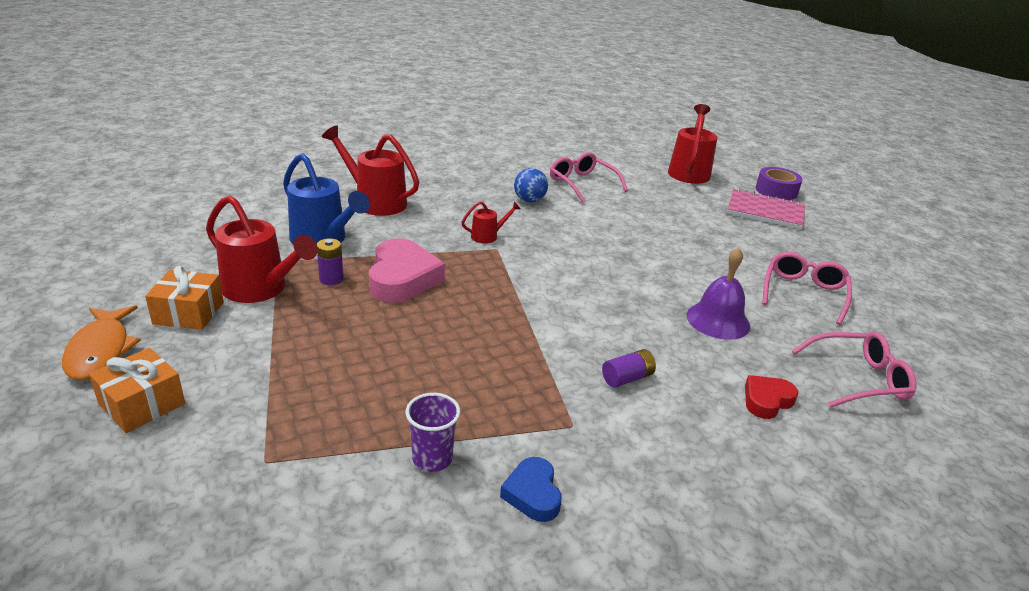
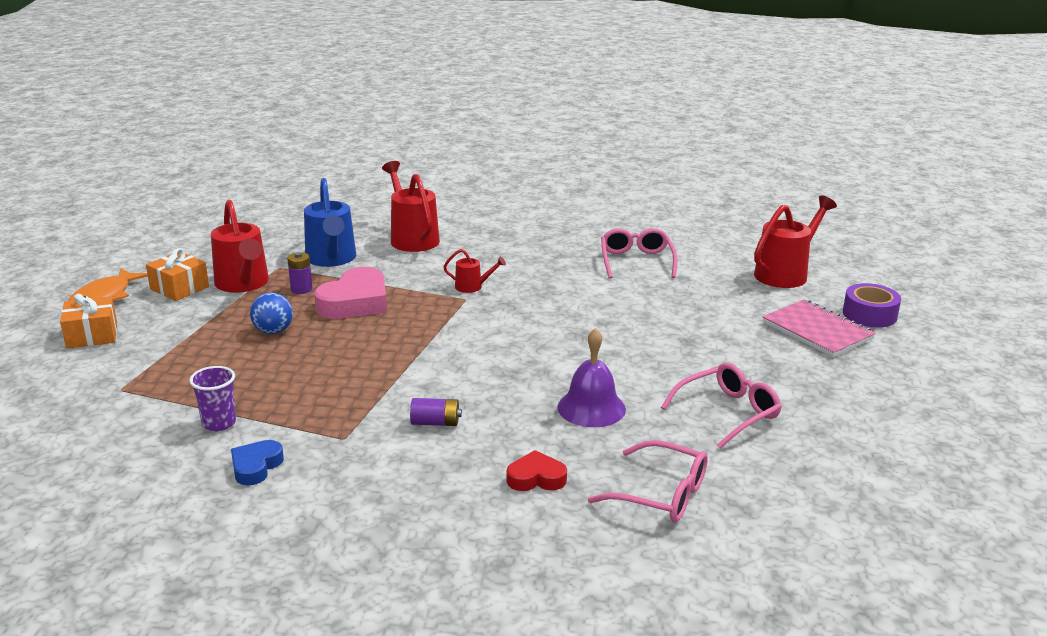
camera: 35 degrees right, 5 degrees down
(529, 200) = (556, 265): blue ball -> blue ball (273, 331)

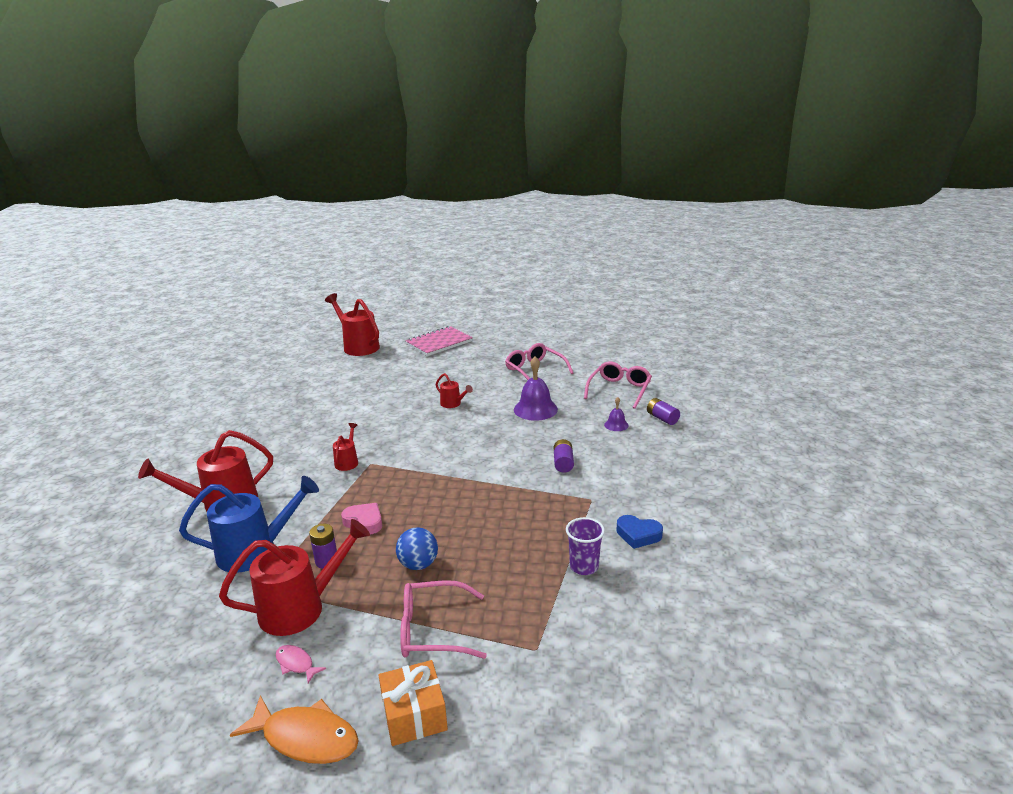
camera: 90 degrees left, 0 degrees up
(179, 288) = (296, 664): orange gift -> pink fish
(355, 302) = (364, 522): pink heart -> pink heart, size x0.55
(536, 478) = (616, 425): red heart -> purple bell
(553, 529) = (662, 418): none -> purple battery
(608, 344) = (453, 404): none -> red watering can
(636, 261) = (321, 394): pink glasses -> pink glasses (432, 630)
(869, 314) = (420, 329): purple tape -> none

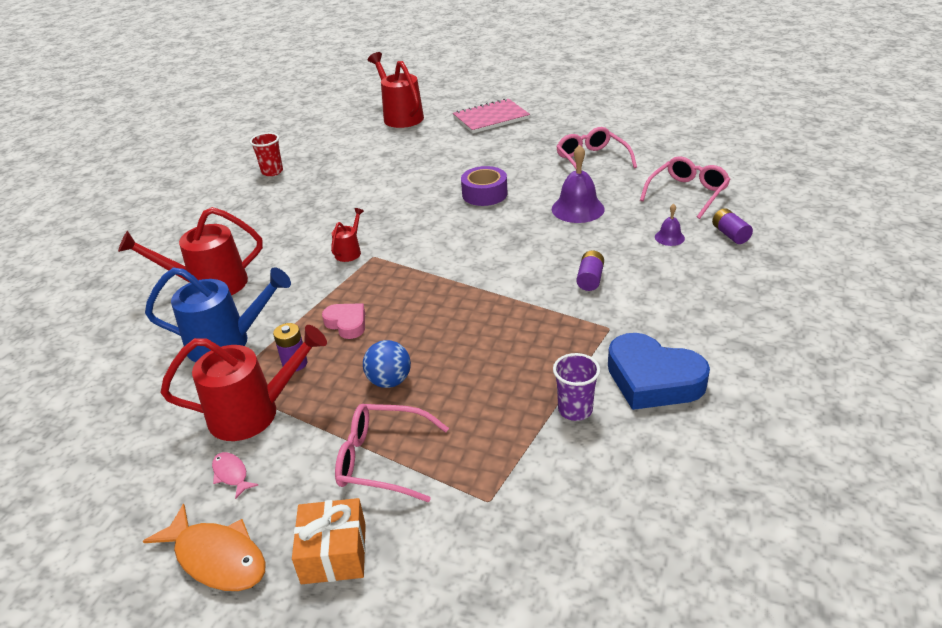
camera: 15 degrees right, 10 degrees up
(252, 401) = (272, 171): none -> red cup
(453, 404) = (484, 194): red watering can -> purple tape
(638, 535) = (653, 379): blue heart -> blue heart, size x1.81

